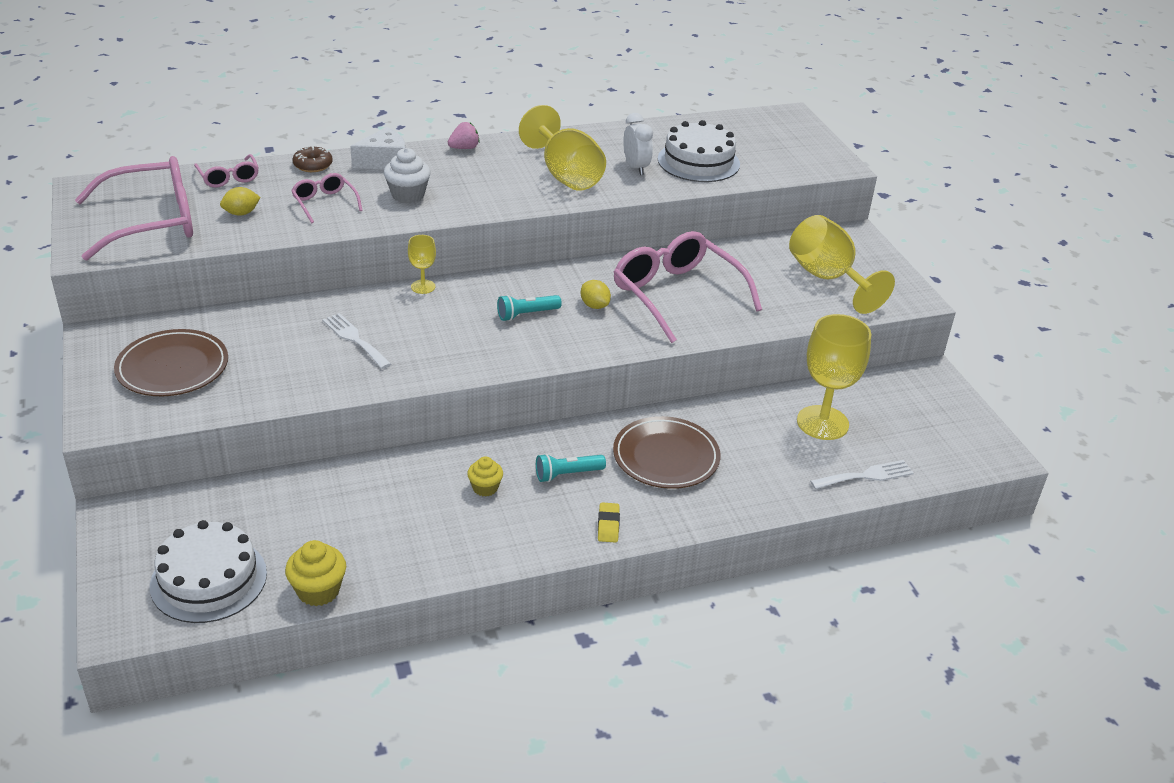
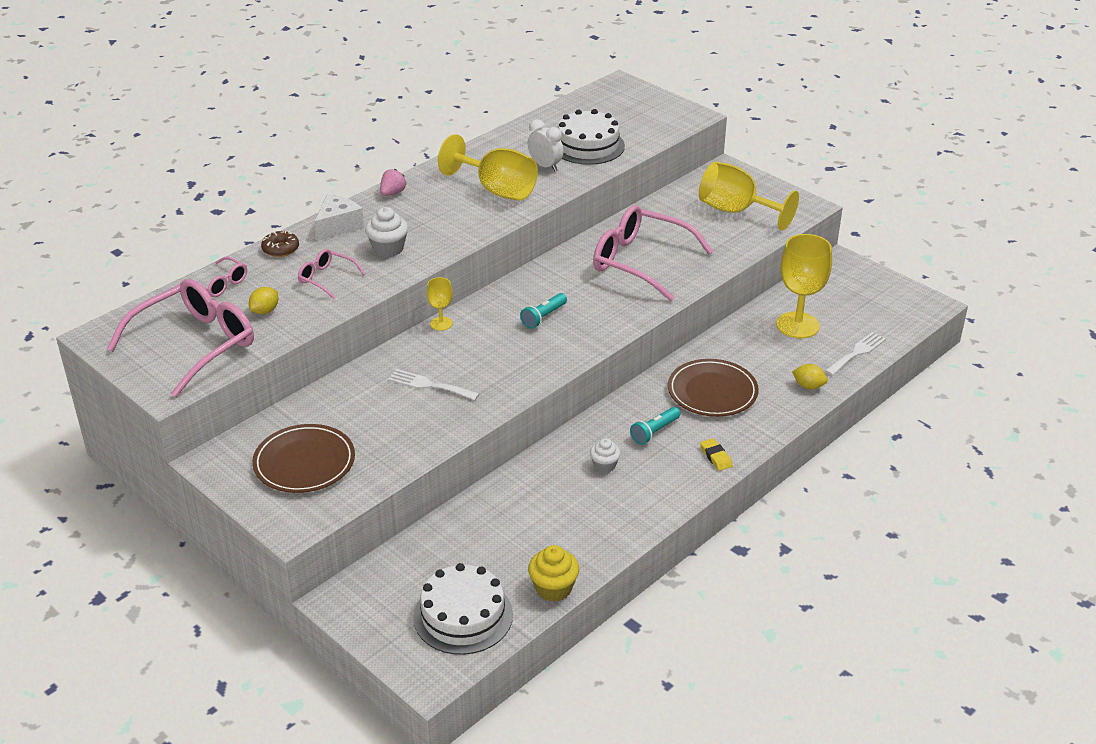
camera: 25 degrees left, 0 degrees up
(485, 488) = (604, 465): yellow cupcake -> white cupcake
(594, 305) = (588, 292): yellow lemon -> yellow lemon (808, 386)

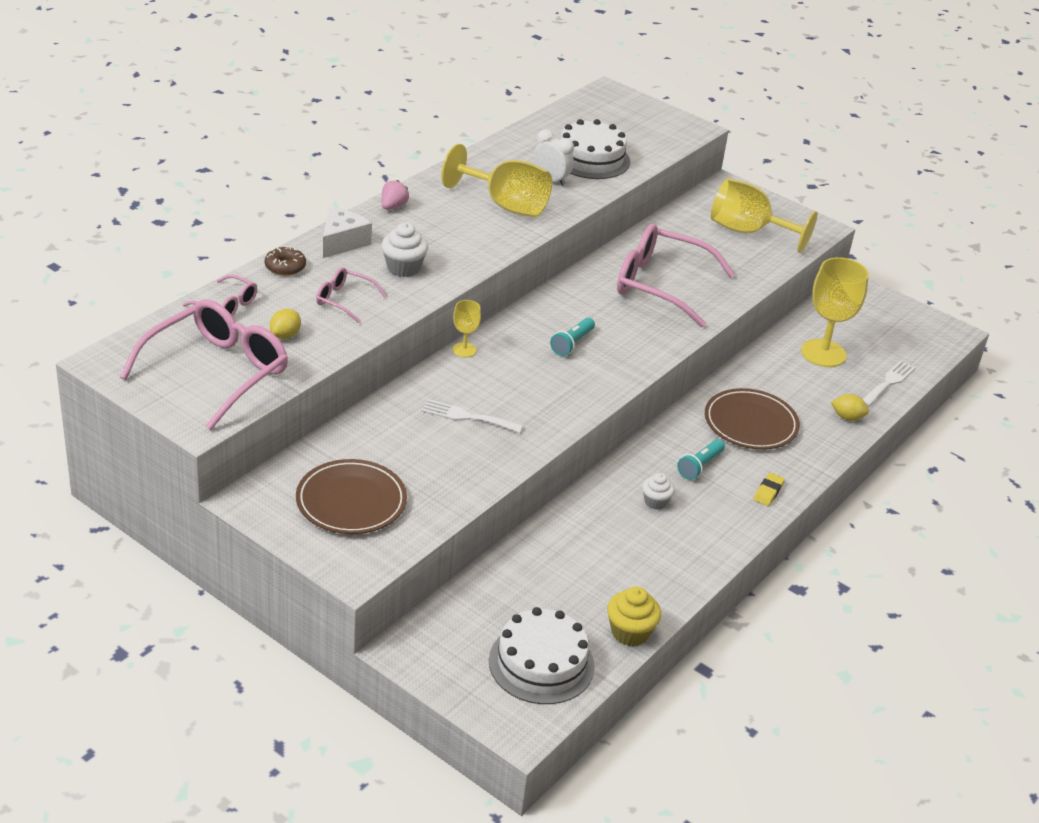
camera: 10 degrees left, 0 degrees up
(715, 457) = (768, 492): yellow eraser -> yellow eraser turned 60 degrees clockwise

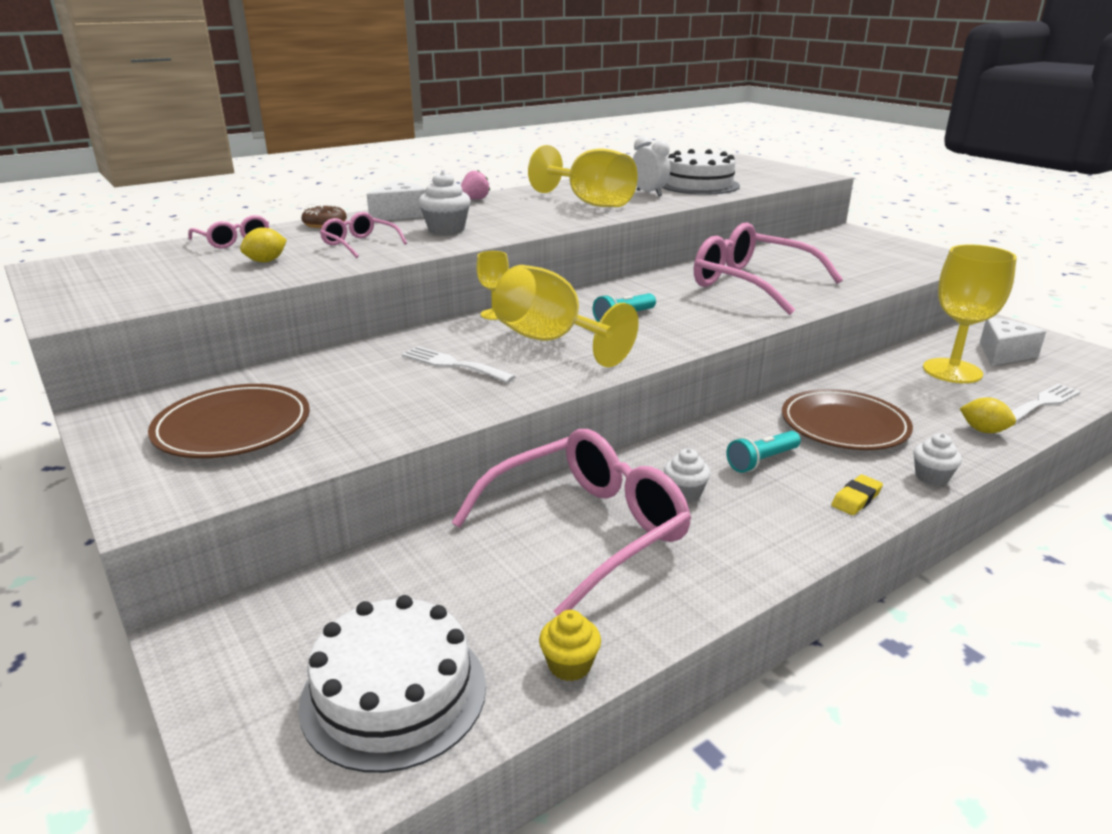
camera: 20 degrees right, 10 degrees down
(216, 373) = (153, 280): pink glasses -> pink glasses (584, 531)
(630, 632) = (569, 665): yellow cupcake -> yellow cupcake, size x0.66
(748, 231) = (866, 257): yellow goblet -> yellow goblet (551, 341)
(814, 466) = (931, 477): none -> white cupcake
(861, 327) = (1003, 353): none -> white cheese

